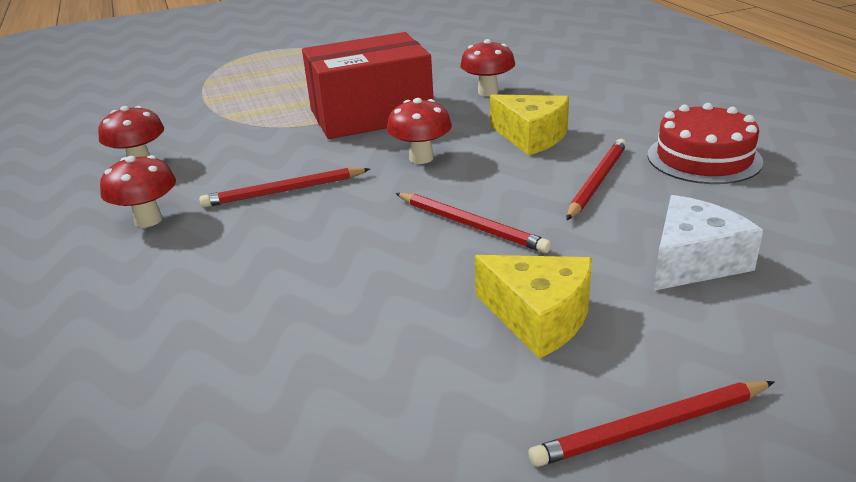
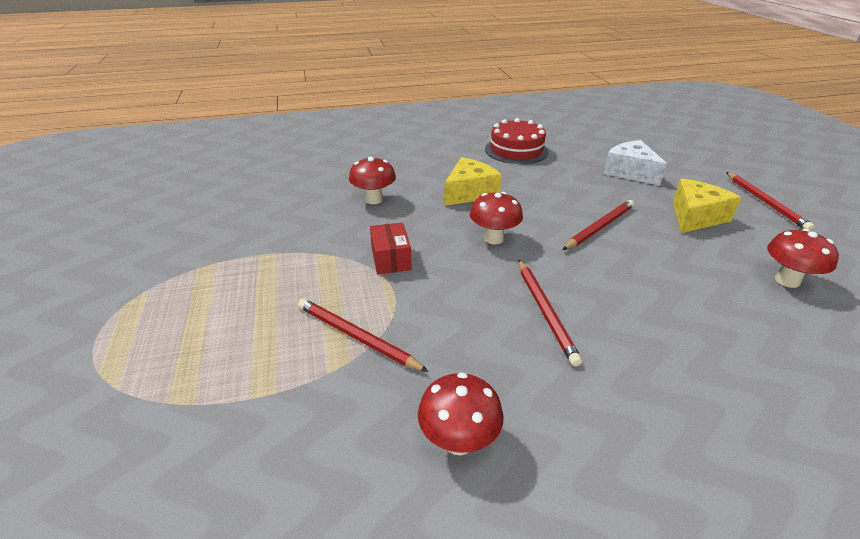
camera: 85 degrees left, 5 degrees up
(148, 220) = (605, 409): red mushroom -> red mushroom (787, 280)
(371, 114) = (391, 259): red box -> red box, size x0.44
(597, 181) = (542, 181): red pencil -> red pencil (356, 337)

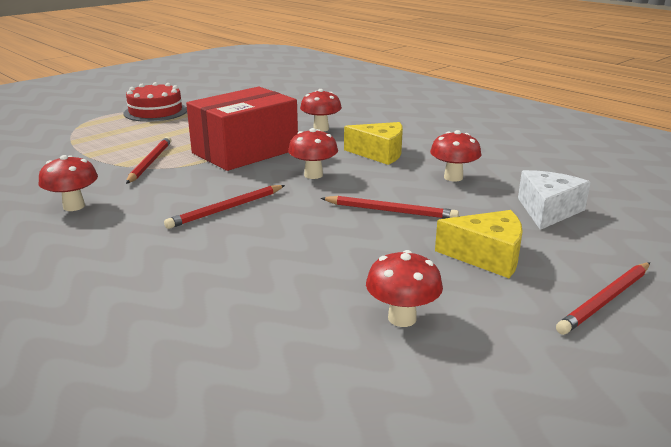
camera: 60 degrees right, 10 degrees down
(391, 259) = (245, 151): red box -> red box, size x2.30
(516, 150) = (501, 154): red cake -> red cake (155, 111)
(549, 182) = (453, 177): none -> red mushroom

